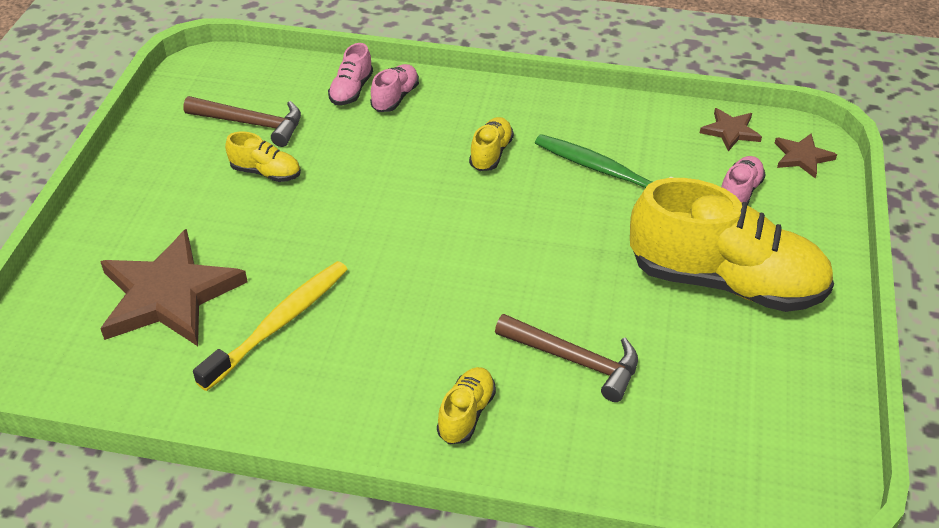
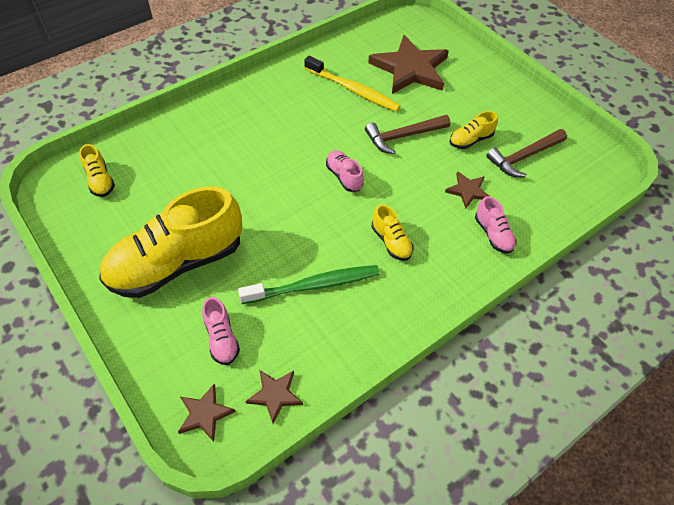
camera: 130 degrees right, 10 degrees up
(279, 324) = (353, 90): yellow toothbrush -> yellow toothbrush turned 45 degrees counterclockwise
(351, 90) = (521, 218): pink shoe -> pink shoe (344, 176)
(354, 138) = (468, 191): none -> brown star
(466, 414) = (234, 113): yellow shoe -> yellow shoe (100, 180)
(574, 360) = (214, 165): brown hammer -> brown hammer (403, 136)

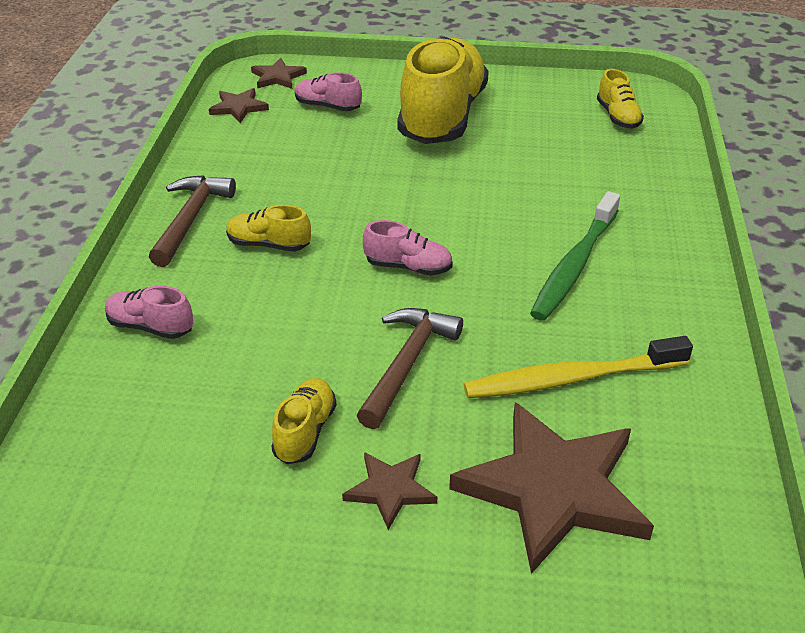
camera: 135 degrees right, 15 degrees down
(100, 180) = (618, 117): yellow shoe -> yellow shoe turned 120 degrees counterclockwise
(314, 285) = (300, 171): green toothbrush -> green toothbrush (574, 265)
(468, 191) = (234, 355): brown star -> brown star (390, 490)
(524, 157) = (193, 466): brown hammer -> brown hammer (190, 219)

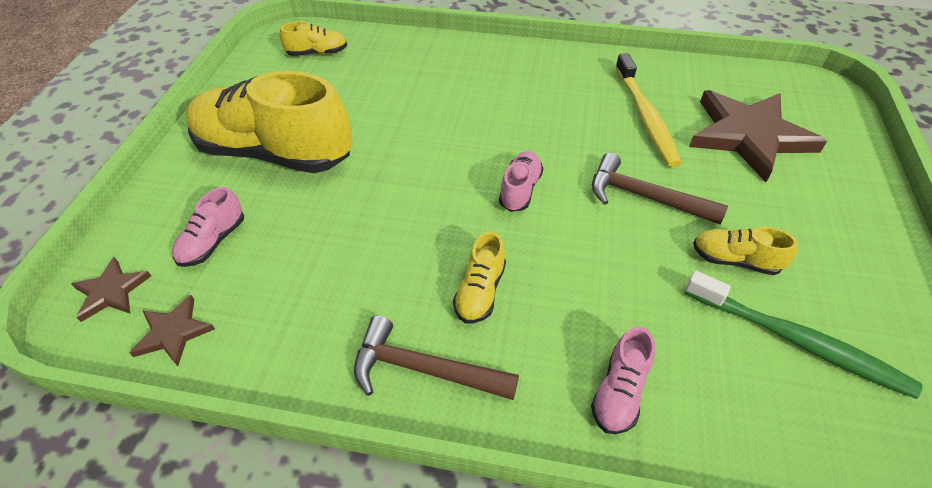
camera: 85 degrees left, 10 degrees up
(390, 490) = (777, 212): brown star -> none
(574, 265) = (520, 100): green toothbrush -> green toothbrush (797, 341)

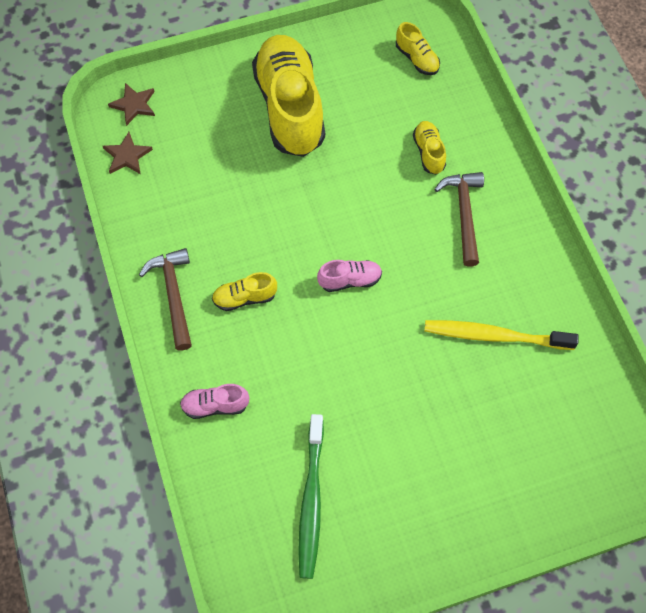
camera: 60 degrees right, 15 degrees up
(213, 241) = (196, 128): pink shoe -> none
(645, 117) = (494, 336): yellow toothbrush -> yellow toothbrush turned 45 degrees clockwise
(645, 197) = (394, 366): brown hammer -> brown hammer (464, 214)
(735, 260) = (363, 445): yellow shoe -> yellow shoe (429, 152)
(749, 136) = (521, 424): brown star -> none

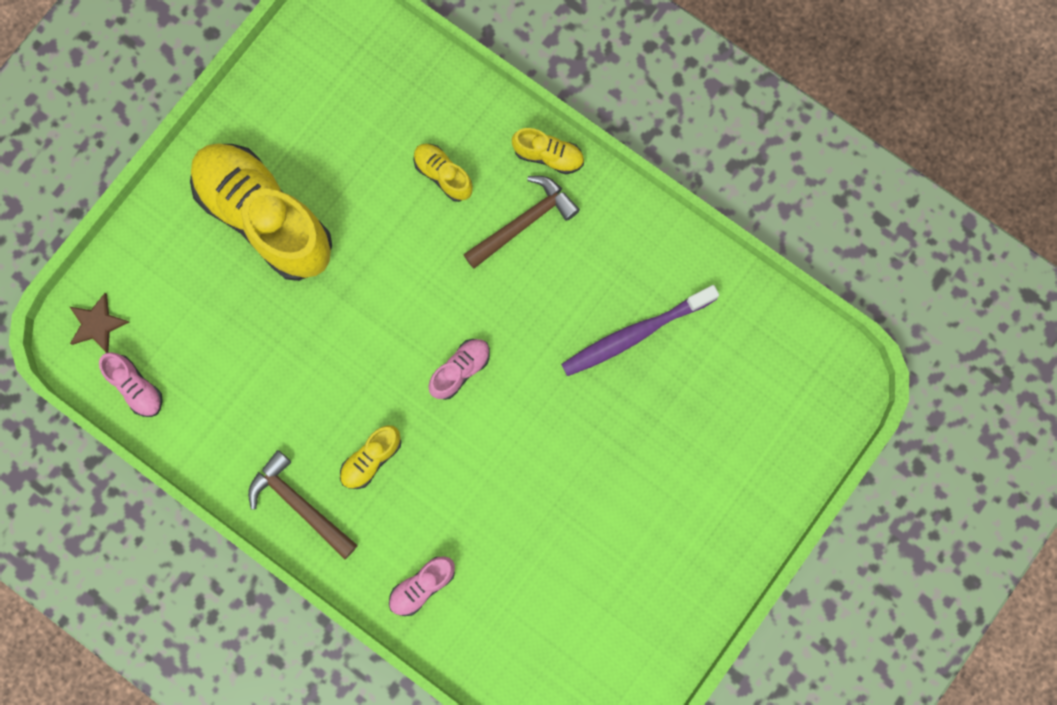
camera: 35 degrees left, 15 degrees up
(127, 156) = (136, 387): brown star -> pink shoe
(311, 501) = (574, 613): green toothbrush -> none
(417, 59) = (357, 70): yellow shoe -> yellow shoe (548, 156)
(464, 214) = (523, 222): brown hammer -> brown hammer turned 90 degrees clockwise
(494, 336) = (635, 334): yellow toothbrush -> purple toothbrush

